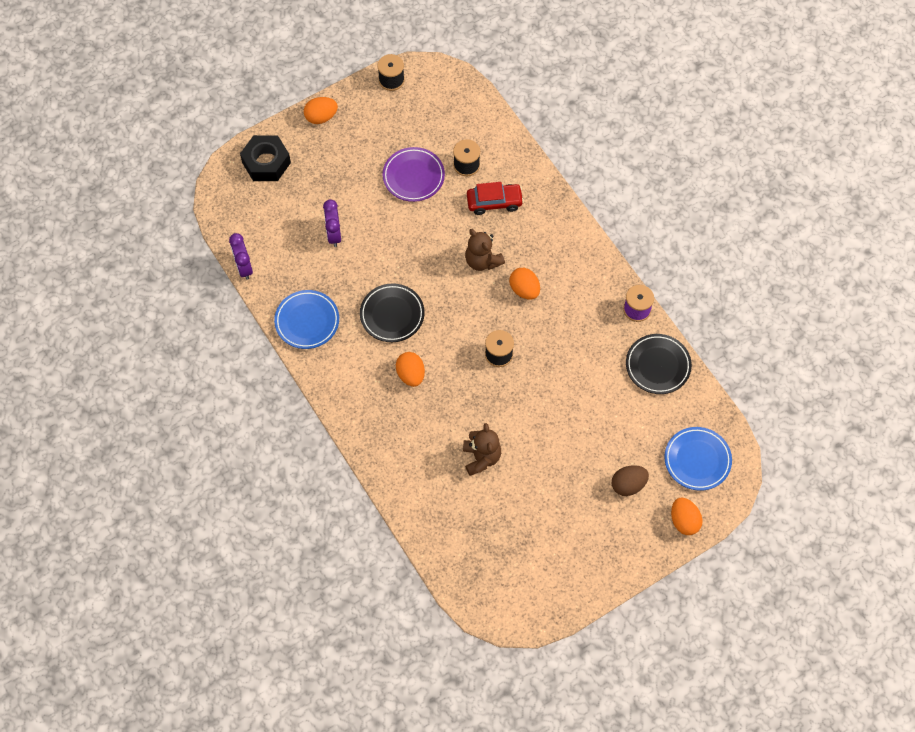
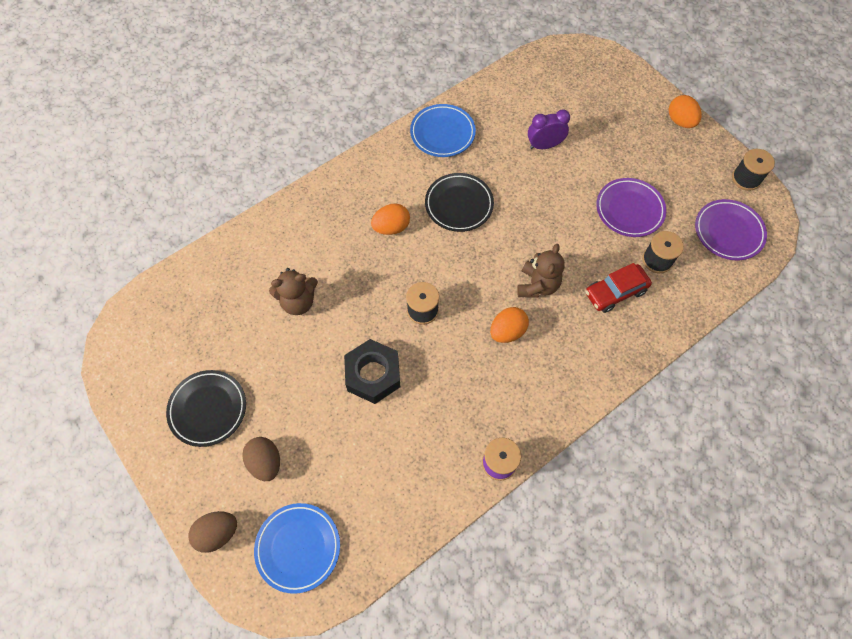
camera: 85 degrees right, 0 degrees up
(243, 267) = (494, 78): purple clock -> none
(266, 162) = (614, 82): black nut -> black nut (373, 375)
(444, 106) = (728, 232): none -> purple plate
(482, 261) = (537, 285): brown teddy bear -> brown teddy bear turned 150 degrees clockwise
(494, 202) = (615, 292): red car -> red car turned 75 degrees clockwise
(658, 366) = (424, 492): black plate -> black plate (208, 409)
(684, 521) = (218, 533): orange egg -> brown egg

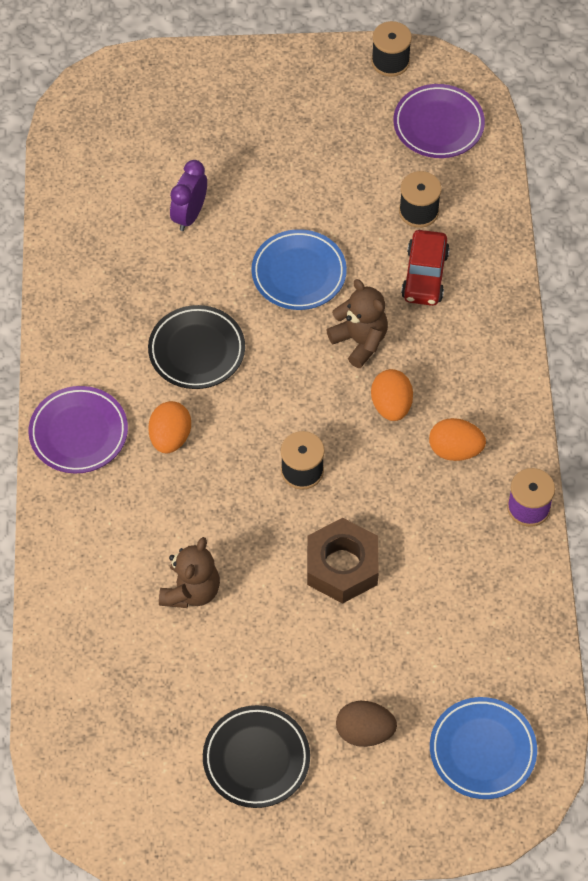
camera: 55 degrees left, 5 degrees down
(218, 533) = (410, 822): brown egg -> none
(373, 375) = (342, 566): black nut -> brown nut
(442, 133) = (84, 305): blue plate -> blue plate (299, 273)
(629, 210) = (339, 193): purple plate -> purple plate (78, 433)
(680, 121) = (270, 65): orange egg -> orange egg (455, 450)

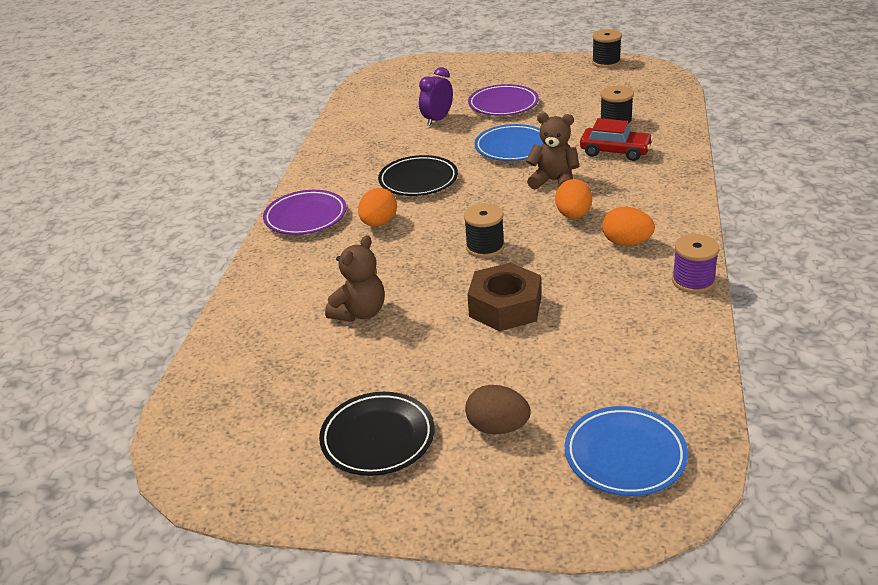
camera: 15 degrees right, 25 degrees down
(360, 341) = (554, 181): brown teddy bear -> brown teddy bear turned 45 degrees counterclockwise
(425, 275) = (615, 151): red car -> red car turned 90 degrees counterclockwise
(438, 125) = (638, 87): purple plate -> purple plate (503, 105)

